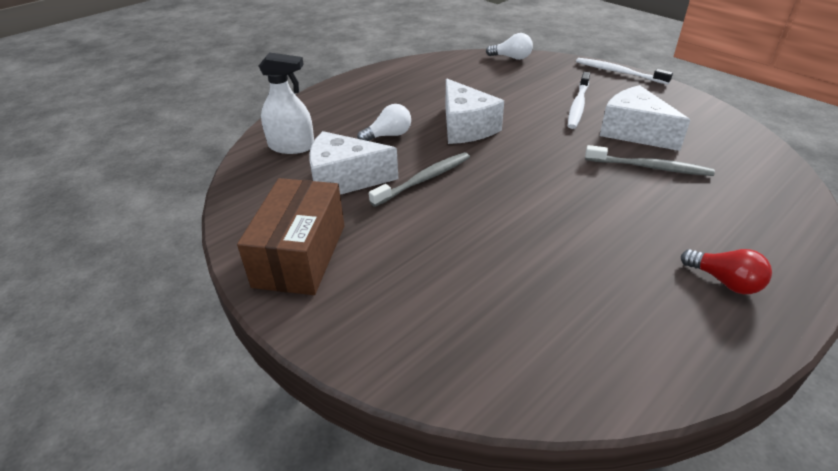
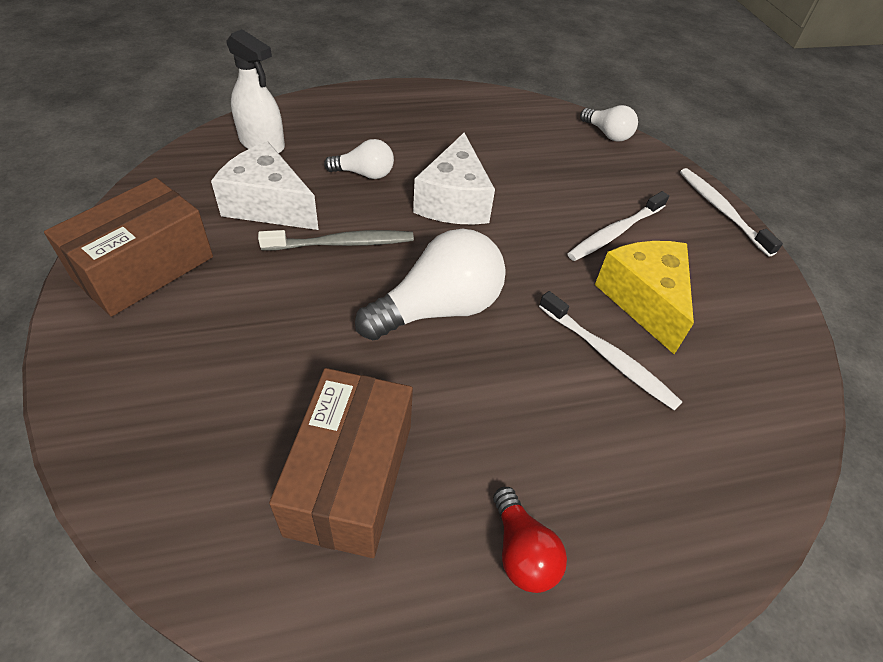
camera: 25 degrees right, 10 degrees up
(529, 187) = (438, 309): none -> white light bulb
(591, 299) = (350, 478): none -> brown box
(634, 132) = (644, 300): white cheese -> yellow cheese
(650, 167) = (608, 357): grey toothbrush -> white toothbrush

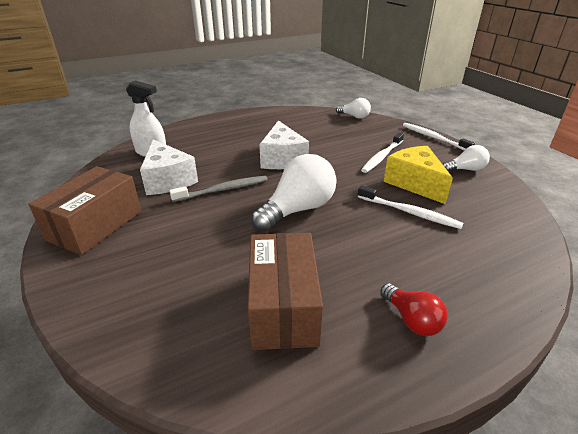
camera: 10 degrees left, 15 degrees down
(268, 205) = (168, 180): white cheese -> white cheese turned 135 degrees counterclockwise
(364, 174) = (222, 155): white light bulb -> white light bulb (465, 169)

